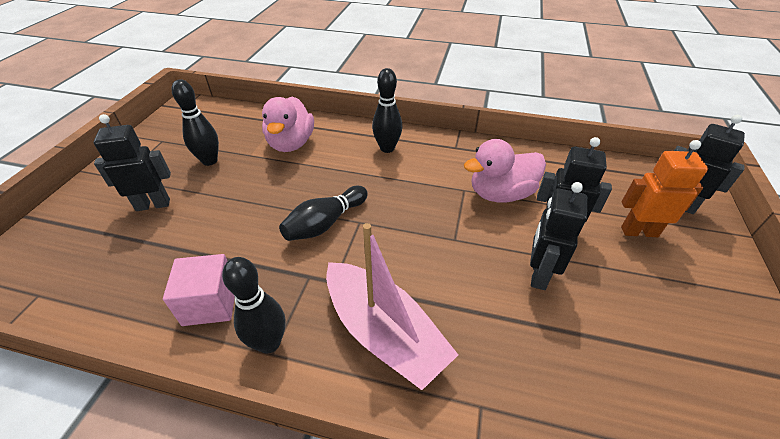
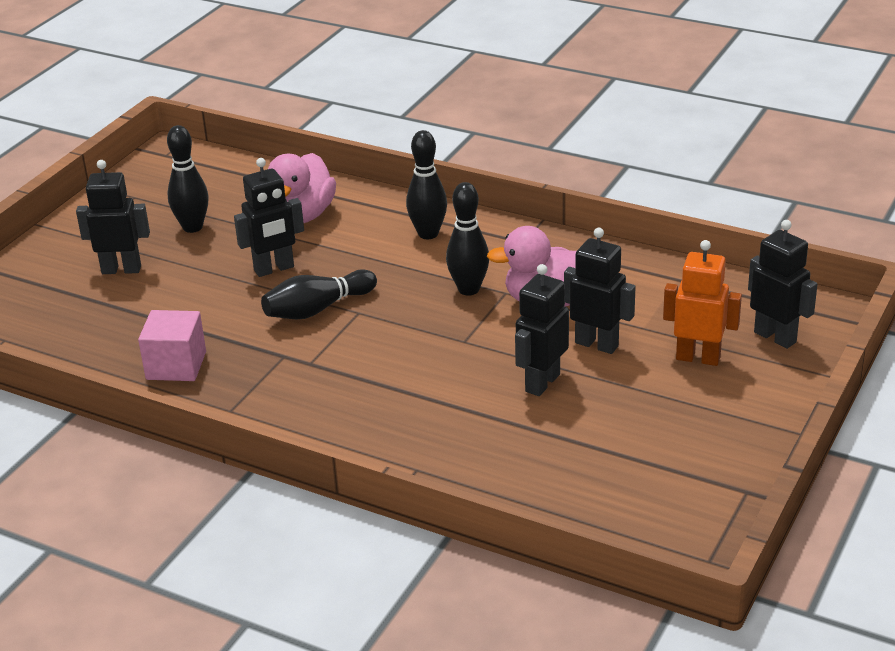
camera: 15 degrees right, 10 degrees down
(269, 343) = (229, 402): black bowling pin -> black bowling pin (468, 289)
(280, 190) = (274, 269): none -> black robot
(384, 333) = (346, 409): pink boat -> none

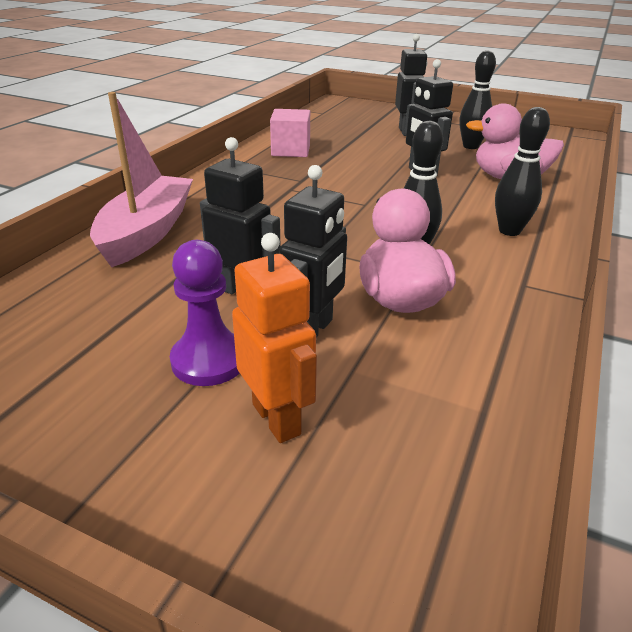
camera: 85 degrees right, 0 degrees up
(317, 309) = (366, 189): black bowling pin -> none
(421, 457) = (147, 232): none -> pink boat
(640, 392) = (209, 360): none -> purple pawn
(698, 358) = (277, 419): orange robot -> orange robot turned 45 degrees counterclockwise
(775, 337) = (331, 524): black robot -> none

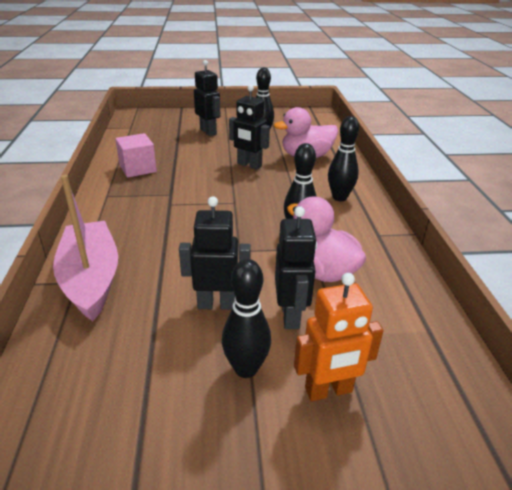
camera: 30 degrees left, 0 degrees up
(209, 360) = (246, 368): purple pawn -> black bowling pin
(277, 419) = (328, 391): orange robot -> orange robot turned 135 degrees clockwise

